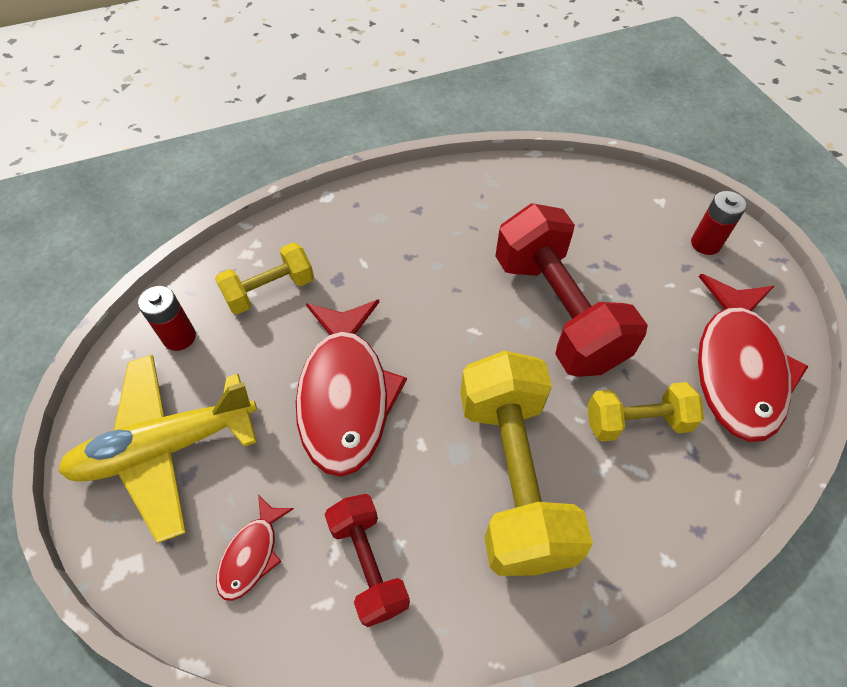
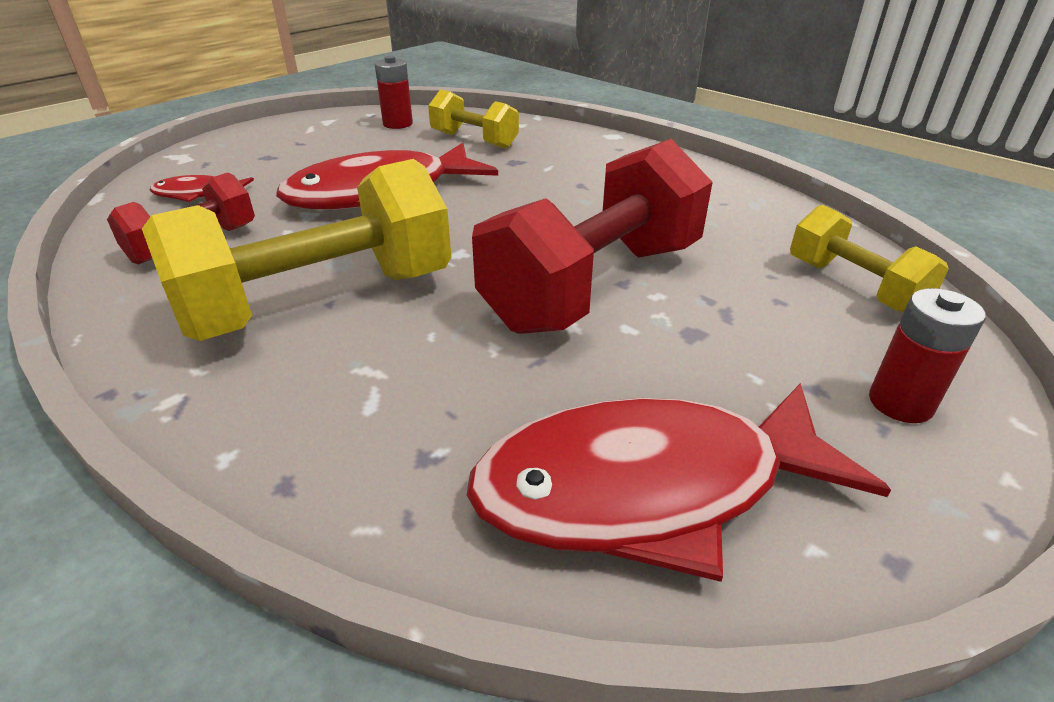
camera: 65 degrees right, 20 degrees down
(166, 447) = (290, 144): yellow plane -> none
(636, 422) = (455, 385): yellow dumbbell -> yellow dumbbell (853, 286)

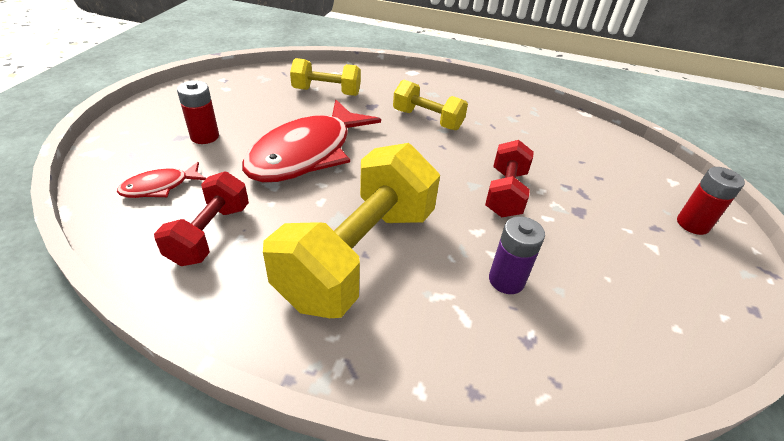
camera: 30 degrees left, 5 degrees up
(398, 124) = (255, 86): red battery -> red battery (205, 137)
(477, 380) = (506, 280): none -> purple battery
(594, 285) = (505, 193): red dumbbell -> red dumbbell, size x0.54
(648, 489) = (641, 314): red fish -> none
(853, 286) = (621, 158): yellow dumbbell -> yellow dumbbell (427, 120)

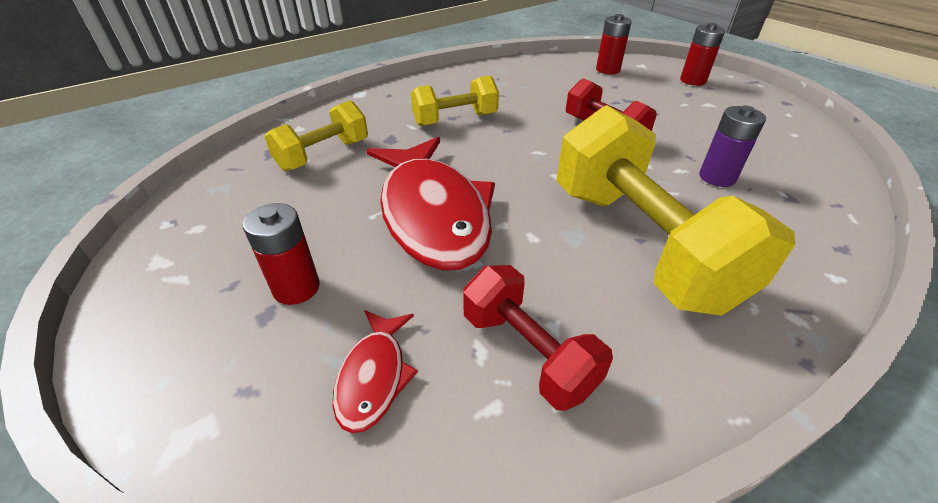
camera: 50 degrees left, 0 degrees up
(626, 164) = (608, 70): none -> red battery

